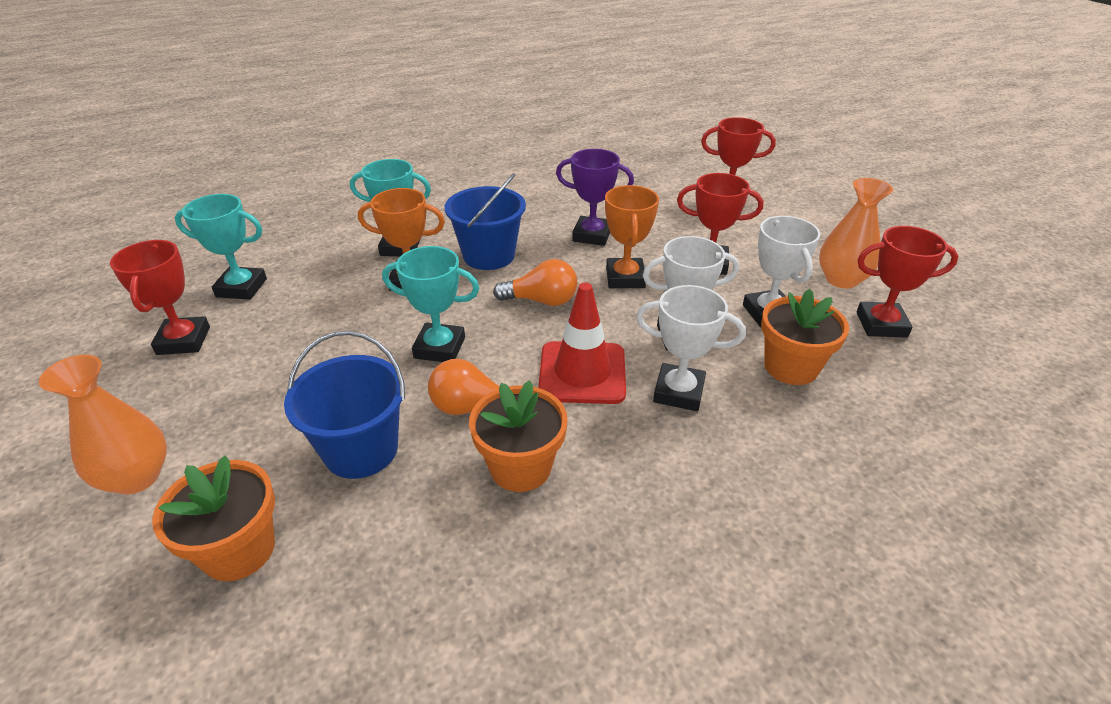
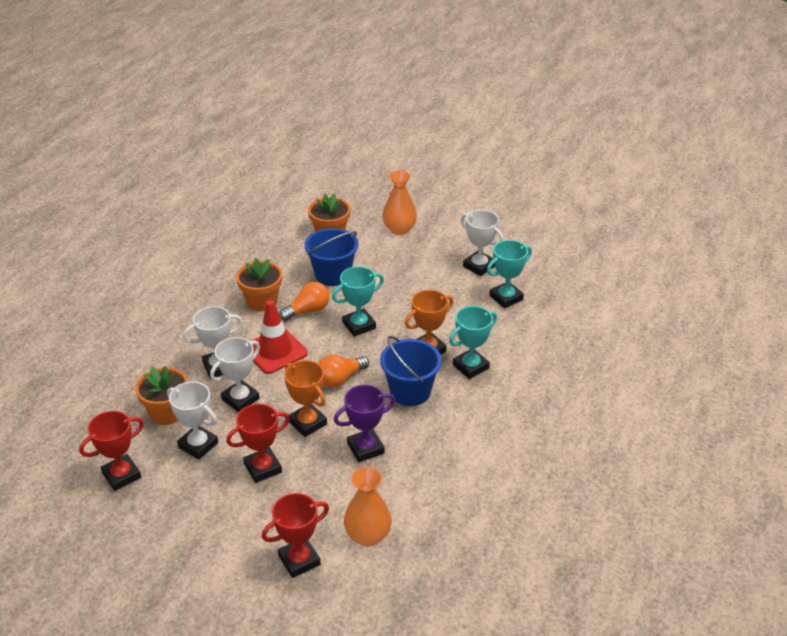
camera: 140 degrees right, 0 degrees up
(183, 341) = (479, 266): red trophy -> white trophy
(841, 279) = (161, 506): orange vase -> orange vase (368, 535)

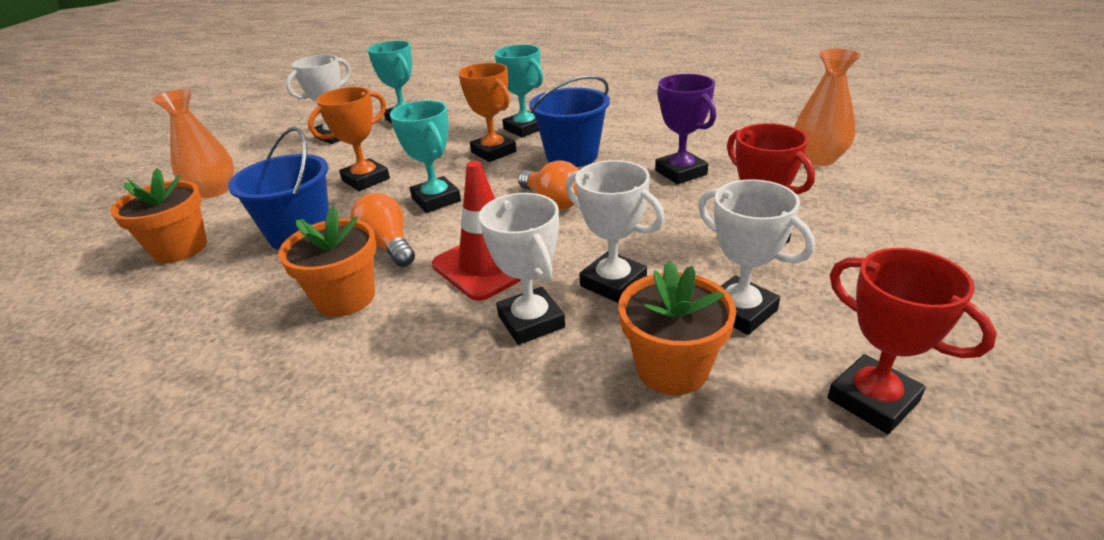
camera: 90 degrees left, 5 degrees down
(198, 445) = (740, 311): white trophy -> white trophy turned 75 degrees counterclockwise
(299, 560) = (893, 193): red trophy -> none
(307, 423) = (649, 216): orange trophy -> orange trophy (366, 180)

